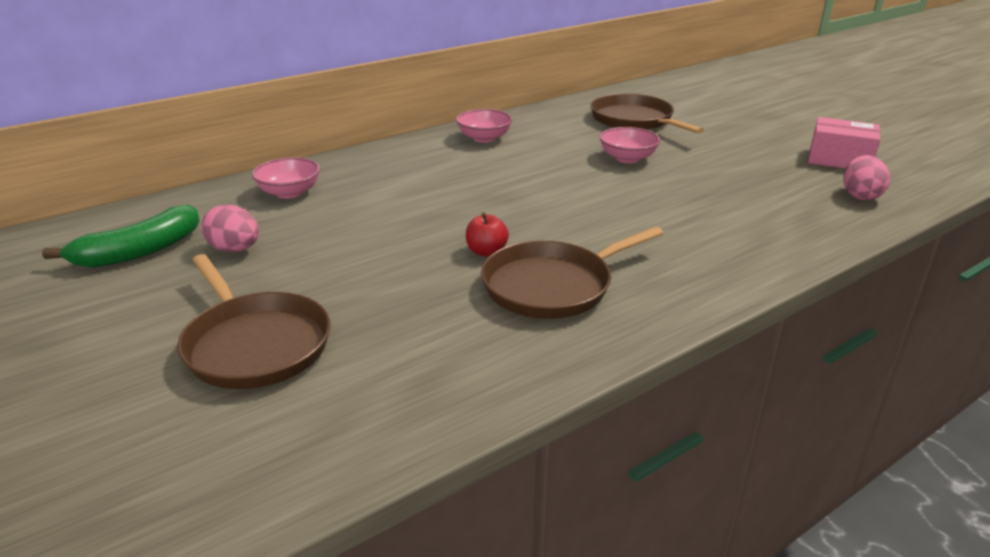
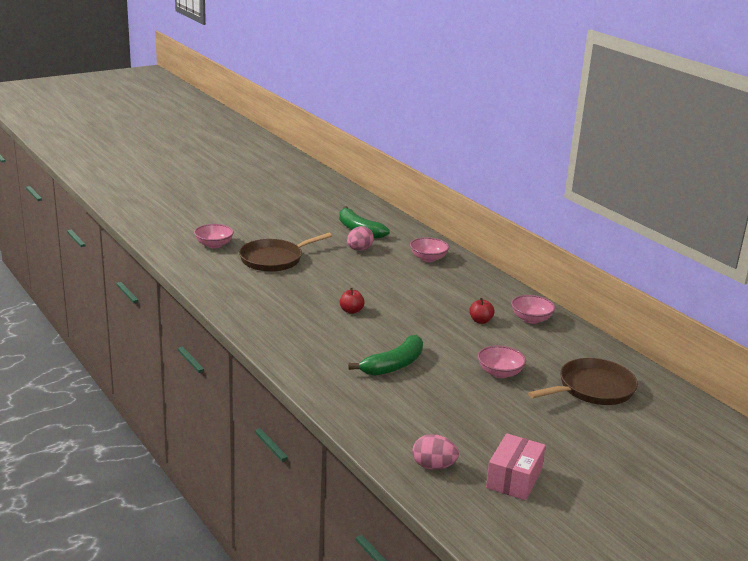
camera: 90 degrees right, 5 degrees down
(133, 452) = (214, 245): none -> pink bowl
(496, 164) = (480, 321): none -> red apple
(552, 286) = (311, 326): brown pan -> none
(645, 218) = (394, 365): none -> green banana

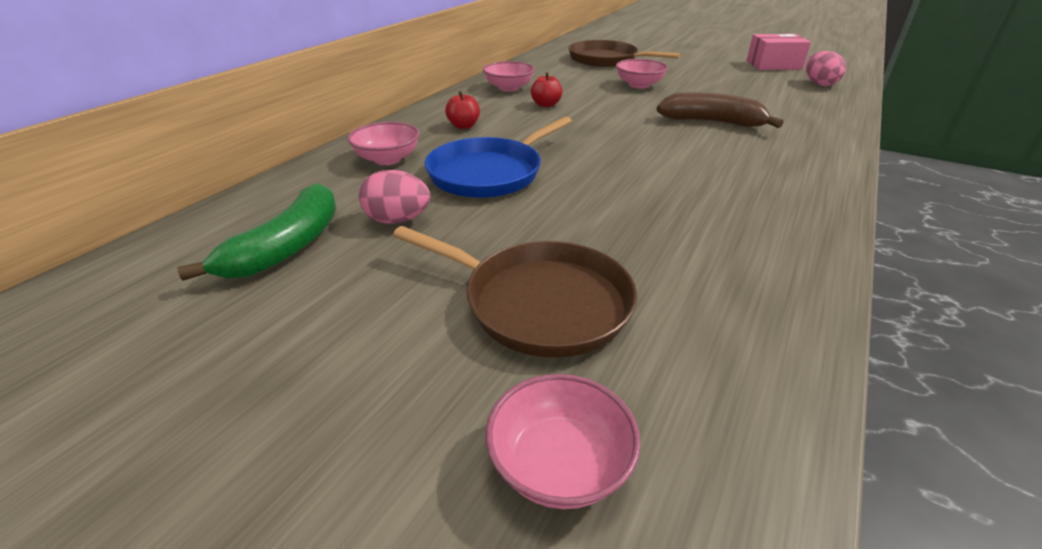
camera: 115 degrees left, 10 degrees up
(351, 311) = (633, 170): red apple -> red apple (463, 126)
(386, 276) = (489, 173): none -> blue pan
(394, 365) = (712, 122): green banana -> brown banana

